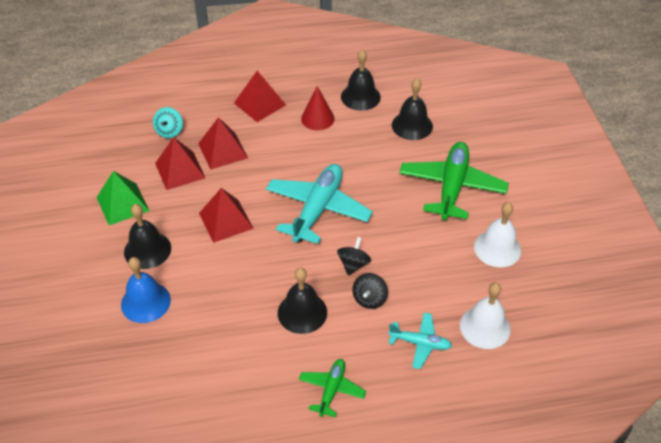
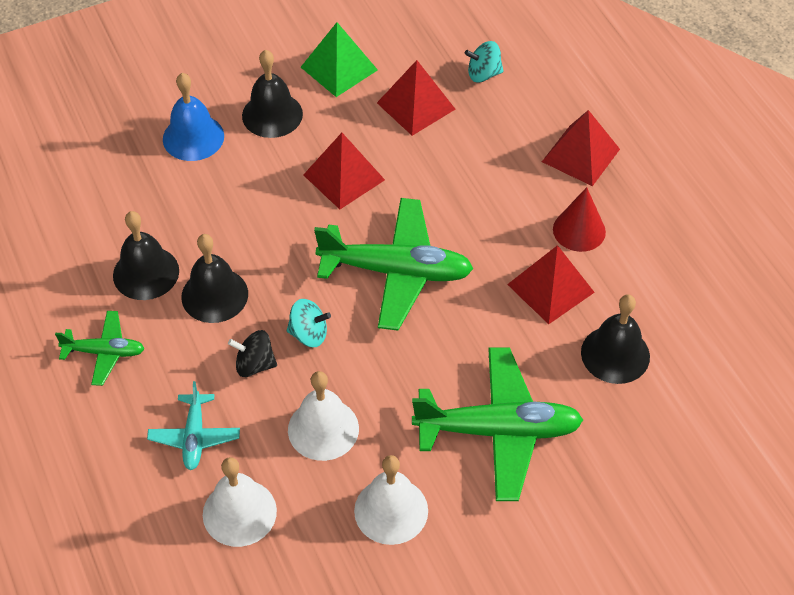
camera: 75 degrees right, 5 degrees up
(223, 150) = (469, 139): red pyramid -> red pyramid (550, 288)
(317, 209) = (396, 271): turquoise plane -> green plane
(353, 264) = (309, 334): black spinning top -> turquoise spinning top
(360, 97) = (652, 273): black bell -> black bell (146, 273)
(430, 271) = (323, 429): none -> white bell

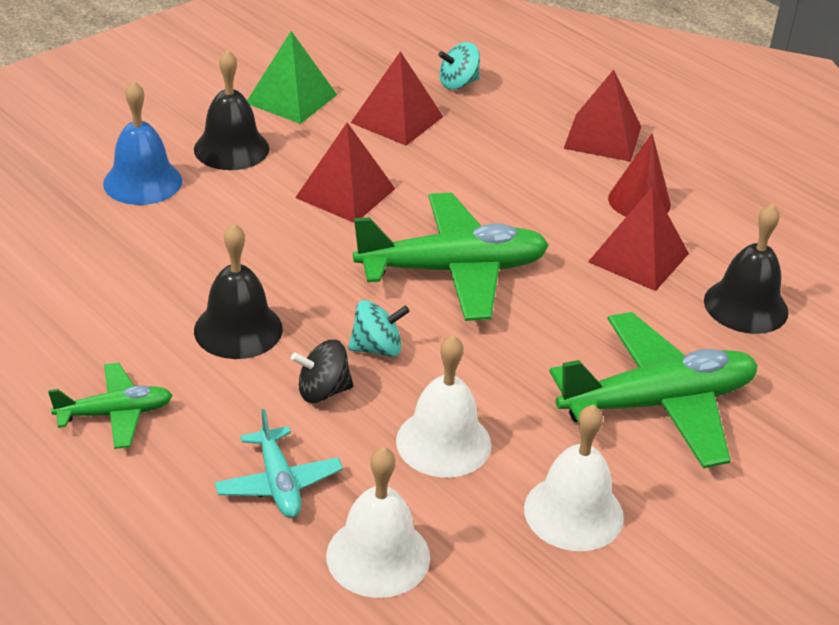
camera: 20 degrees left, 15 degrees down
(146, 273) = (137, 321): black bell -> none

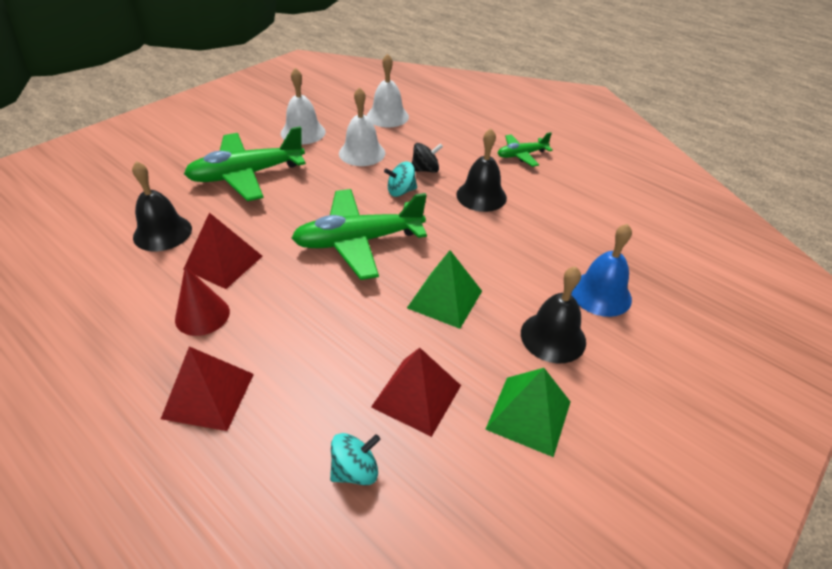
camera: 175 degrees right, 5 degrees up
(278, 483) = (435, 135): turquoise plane -> none
(345, 193) = (445, 299): red pyramid -> green pyramid

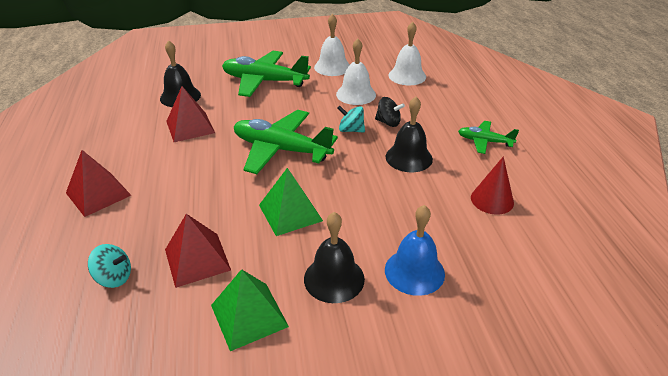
camera: 40 degrees right, 5 degrees down
(202, 315) = (145, 150): red cone -> red cone (492, 200)

